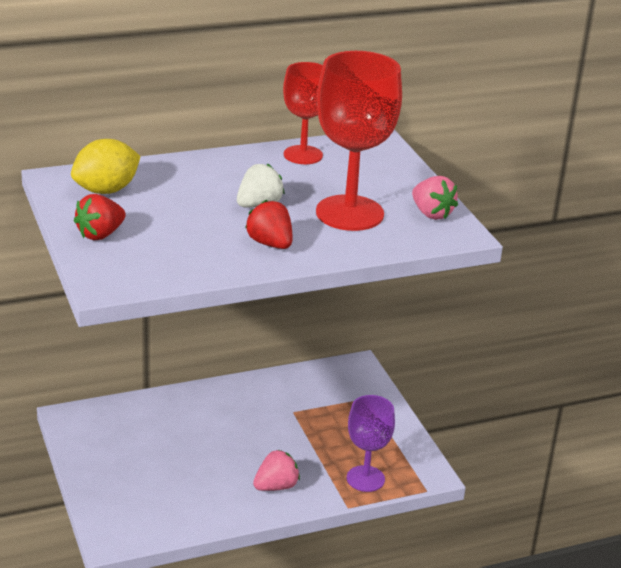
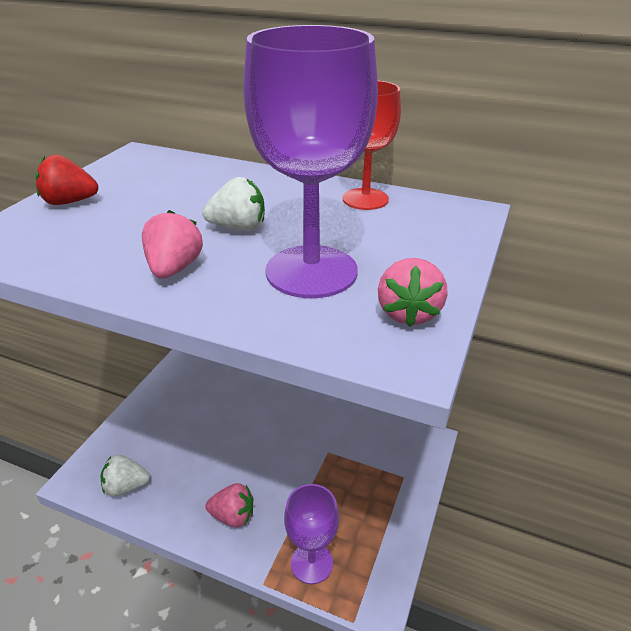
camera: 45 degrees right, 5 degrees up
(106, 190) = (149, 172): yellow lemon -> none
(163, 518) = (126, 486): none -> white strawberry
(270, 244) = (174, 269): red strawberry -> pink strawberry
(349, 213) = (311, 271): red goblet -> purple goblet

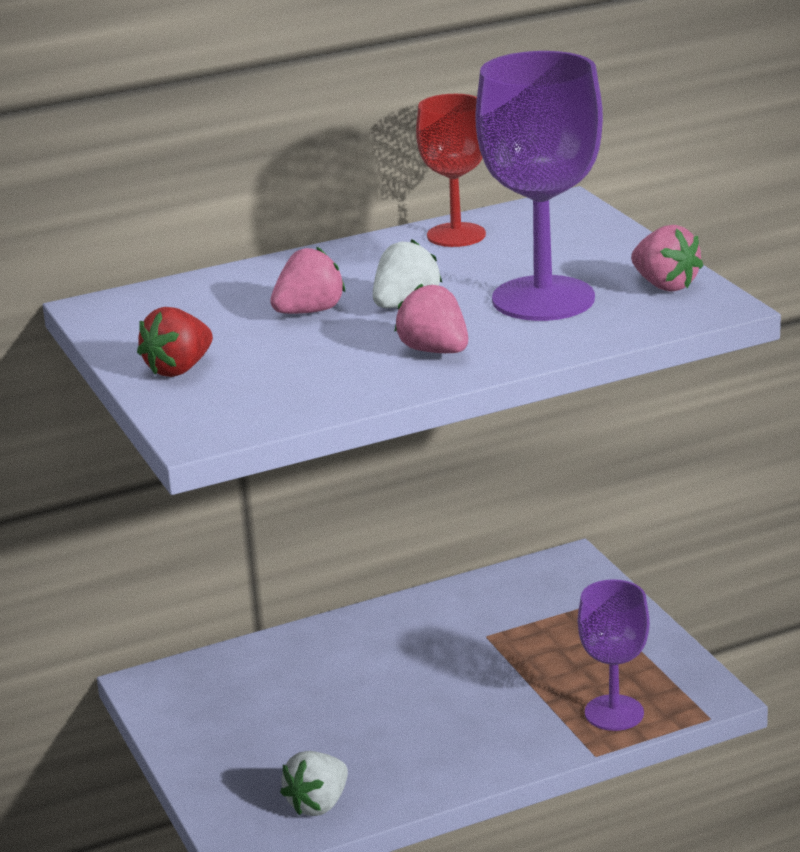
camera: 45 degrees left, 10 degrees down
(233, 516) = (480, 740): pink strawberry -> pink strawberry (309, 311)

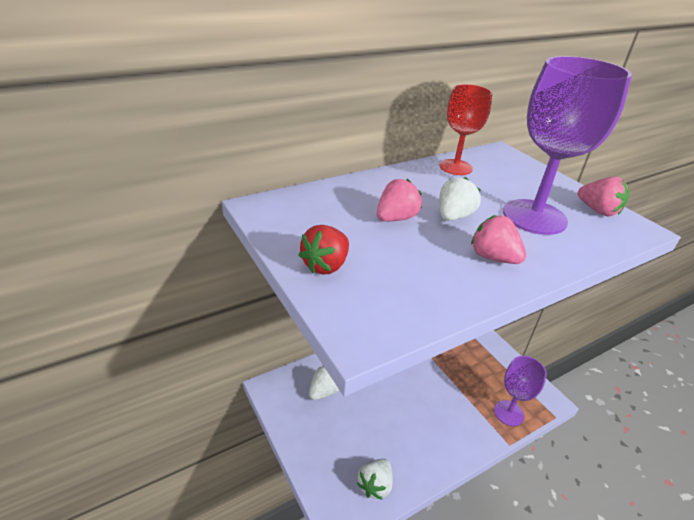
camera: 10 degrees left, 10 degrees up
(252, 688) = (324, 391): none -> white strawberry

